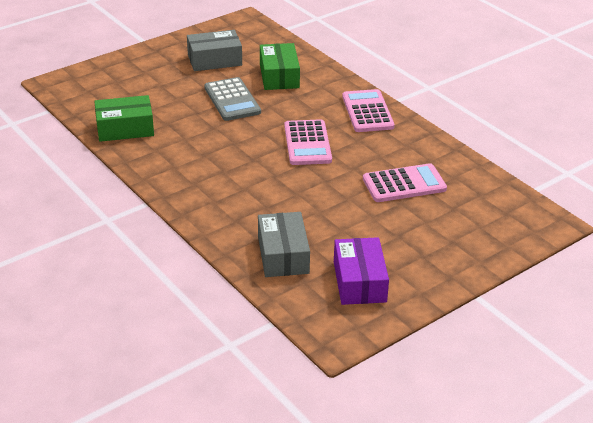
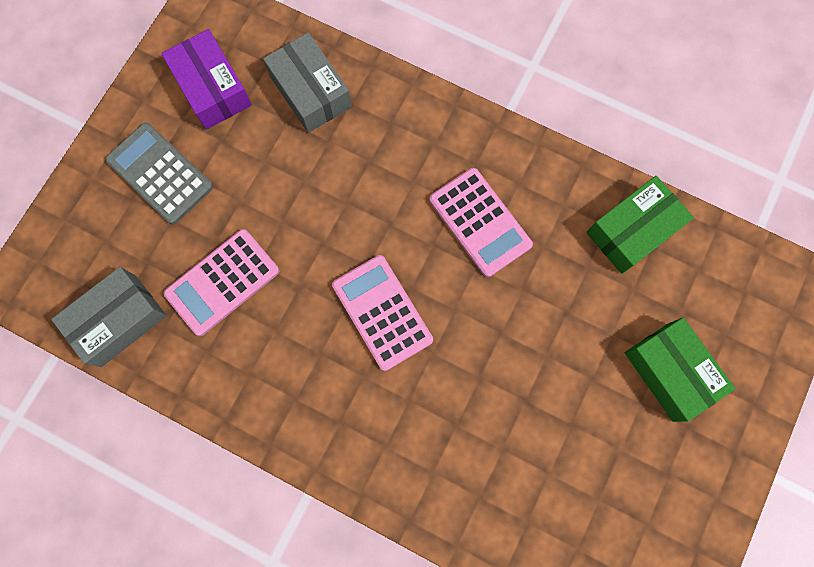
camera: 155 degrees right, 40 degrees up
(214, 60) = (630, 469): grey box -> grey box (118, 320)
(232, 100) = (538, 368): grey calculator -> grey calculator (160, 173)
(279, 76) = (508, 470): green box -> green box (670, 371)
(367, 112) = (334, 433): pink calculator -> pink calculator (480, 222)

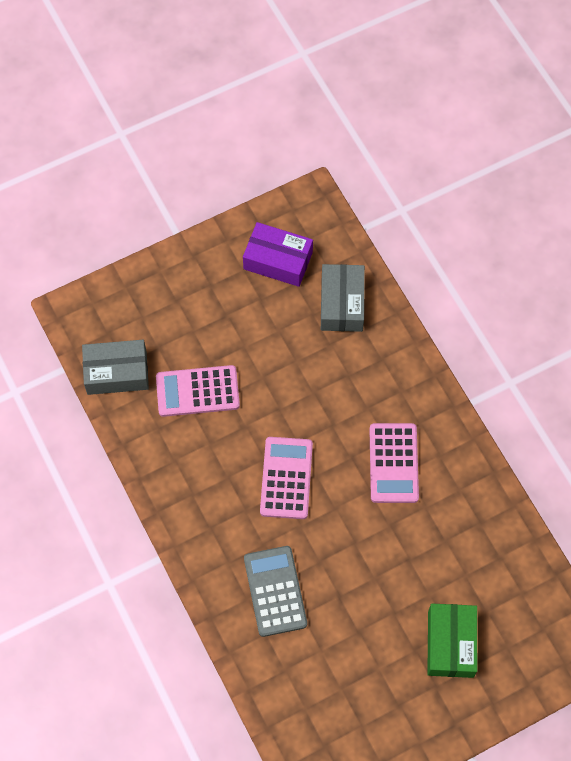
camera: 35 degrees right, 10 degrees down
(160, 173) = (206, 295): grey calculator -> grey calculator (275, 591)
(212, 88) = (278, 260): purple box -> purple box turned 75 degrees counterclockwise
(632, 230) = (495, 537): green box -> none

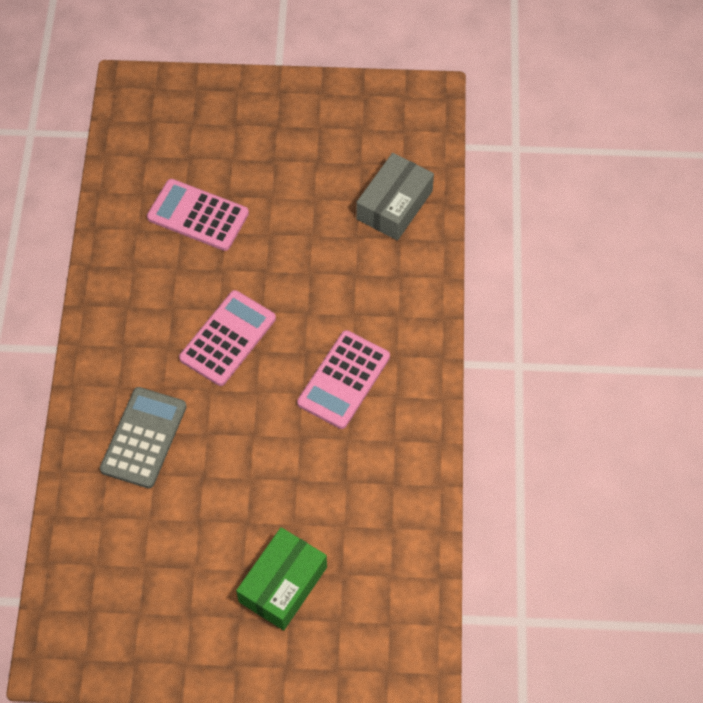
camera: 30 degrees right, 5 degrees down
(117, 372) = (134, 161): grey box -> none
(278, 260) = (358, 135): purple box -> none

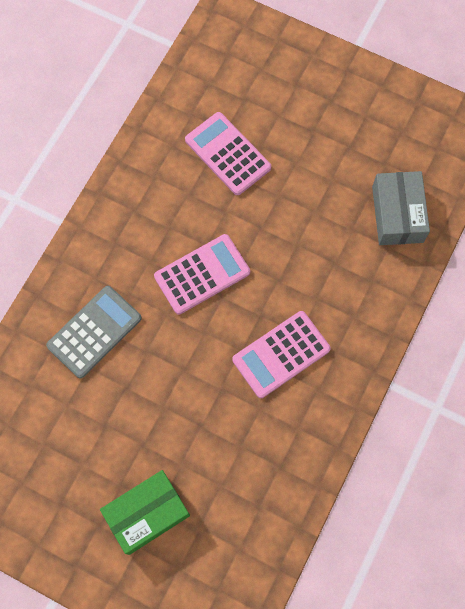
camera: 25 degrees right, 10 degrees up
(394, 205) = (397, 214): grey box -> grey box turned 60 degrees counterclockwise

